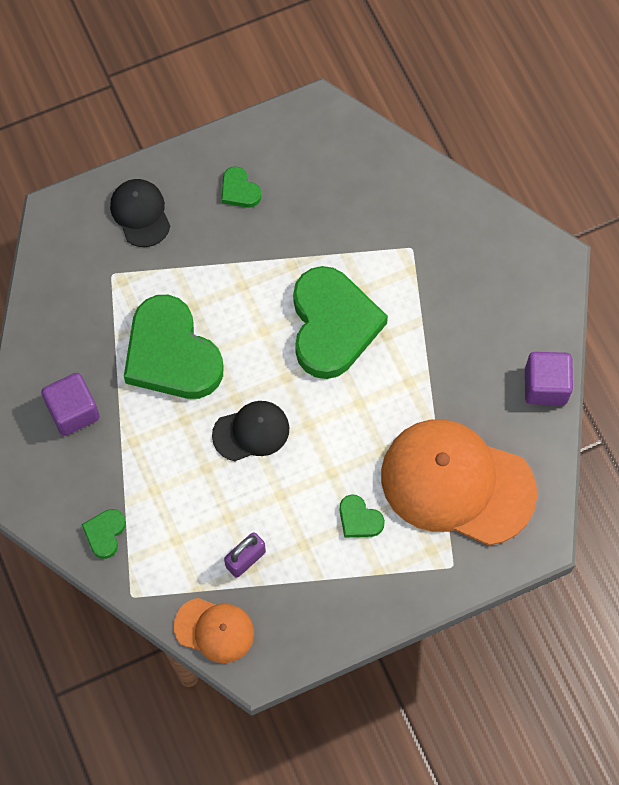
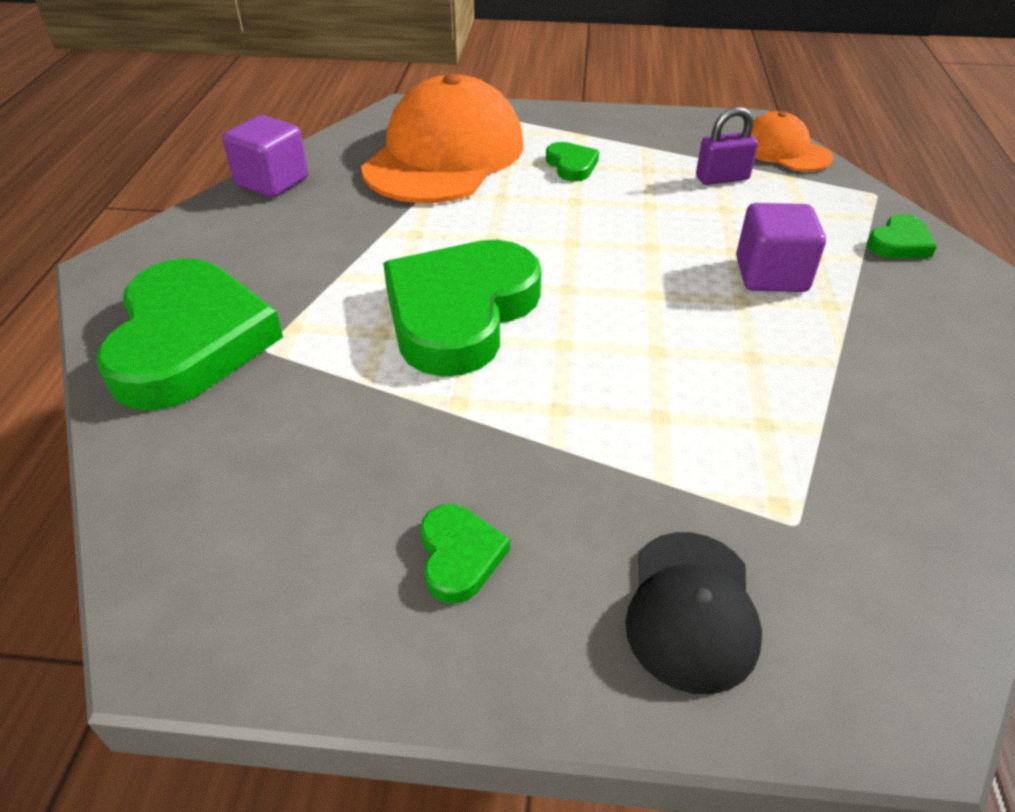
camera: 150 degrees left, 25 degrees down
(73, 411) = (923, 365): purple cube -> purple cube (771, 275)
(171, 354) = (728, 371): green heart -> green heart (190, 342)
(251, 432) = (652, 259): black cap -> none
(457, 483) = (444, 155): orange cap -> orange cap turned 120 degrees counterclockwise

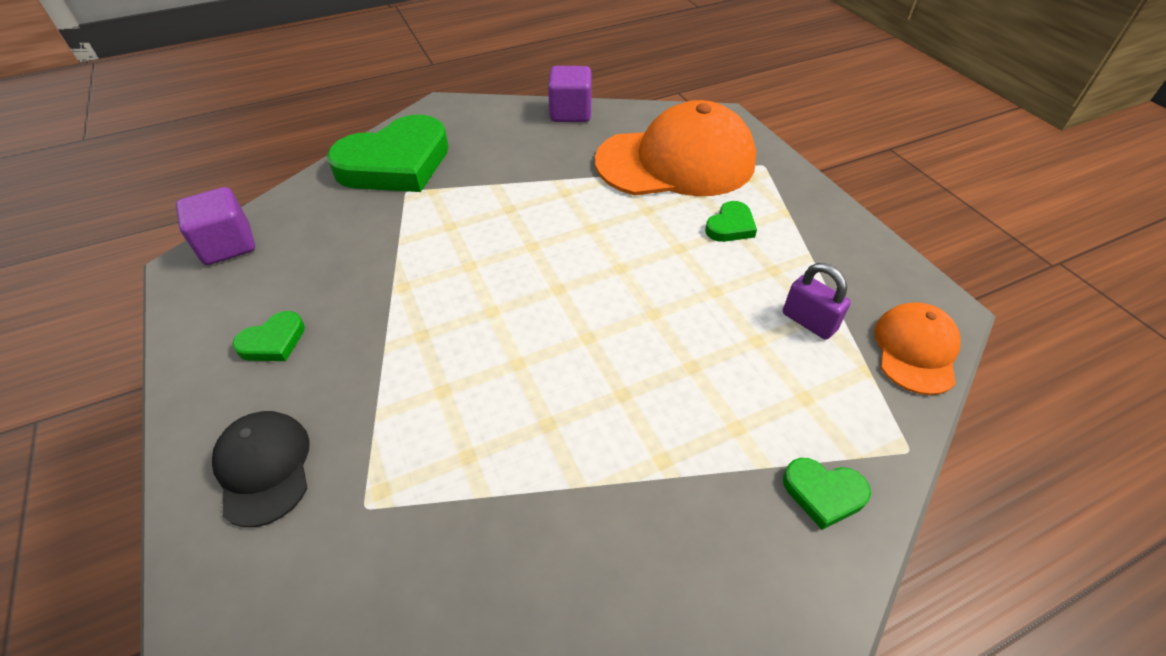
camera: 60 degrees right, 5 degrees up
(460, 313) = (492, 249): green heart -> none
(691, 610) = (264, 468): black cap -> black cap turned 90 degrees clockwise
(771, 275) = (675, 403): purple cube -> purple cube (228, 245)

